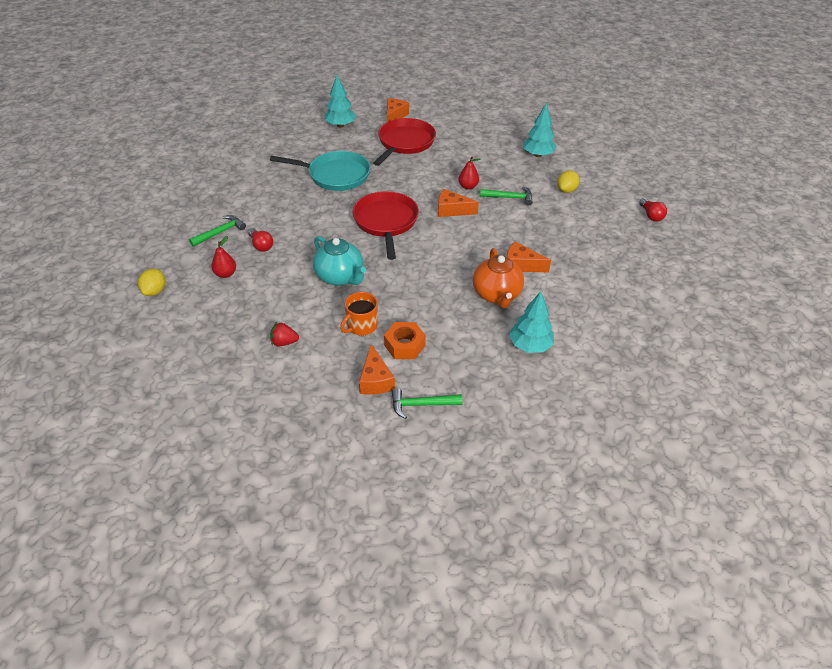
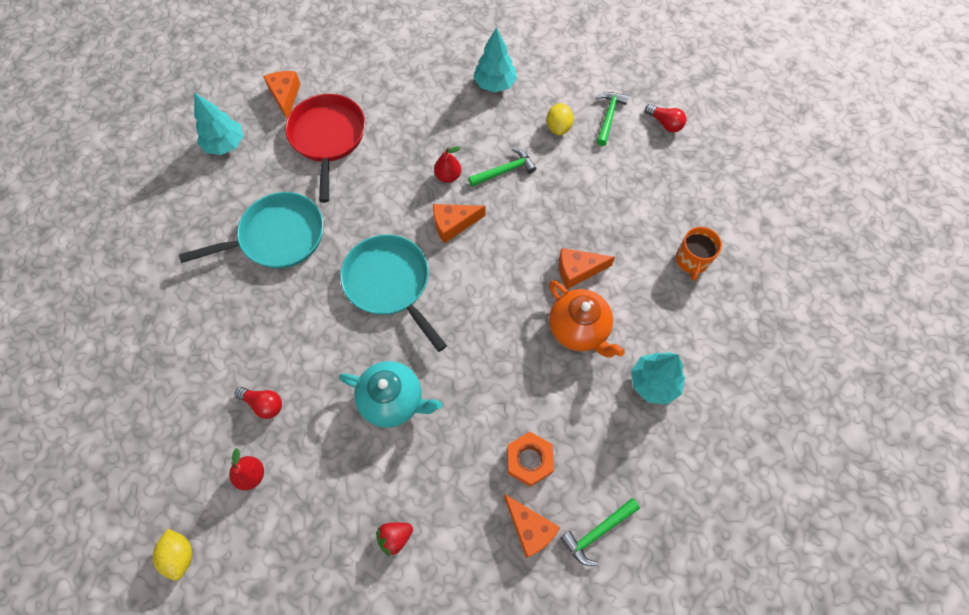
camera: 30 degrees left, 20 degrees up
(220, 232) = (195, 411): green hammer -> green hammer (608, 117)
(361, 326) = (465, 460): orange mug -> orange mug (692, 261)
(386, 222) = (390, 283): red pan -> turquoise pan

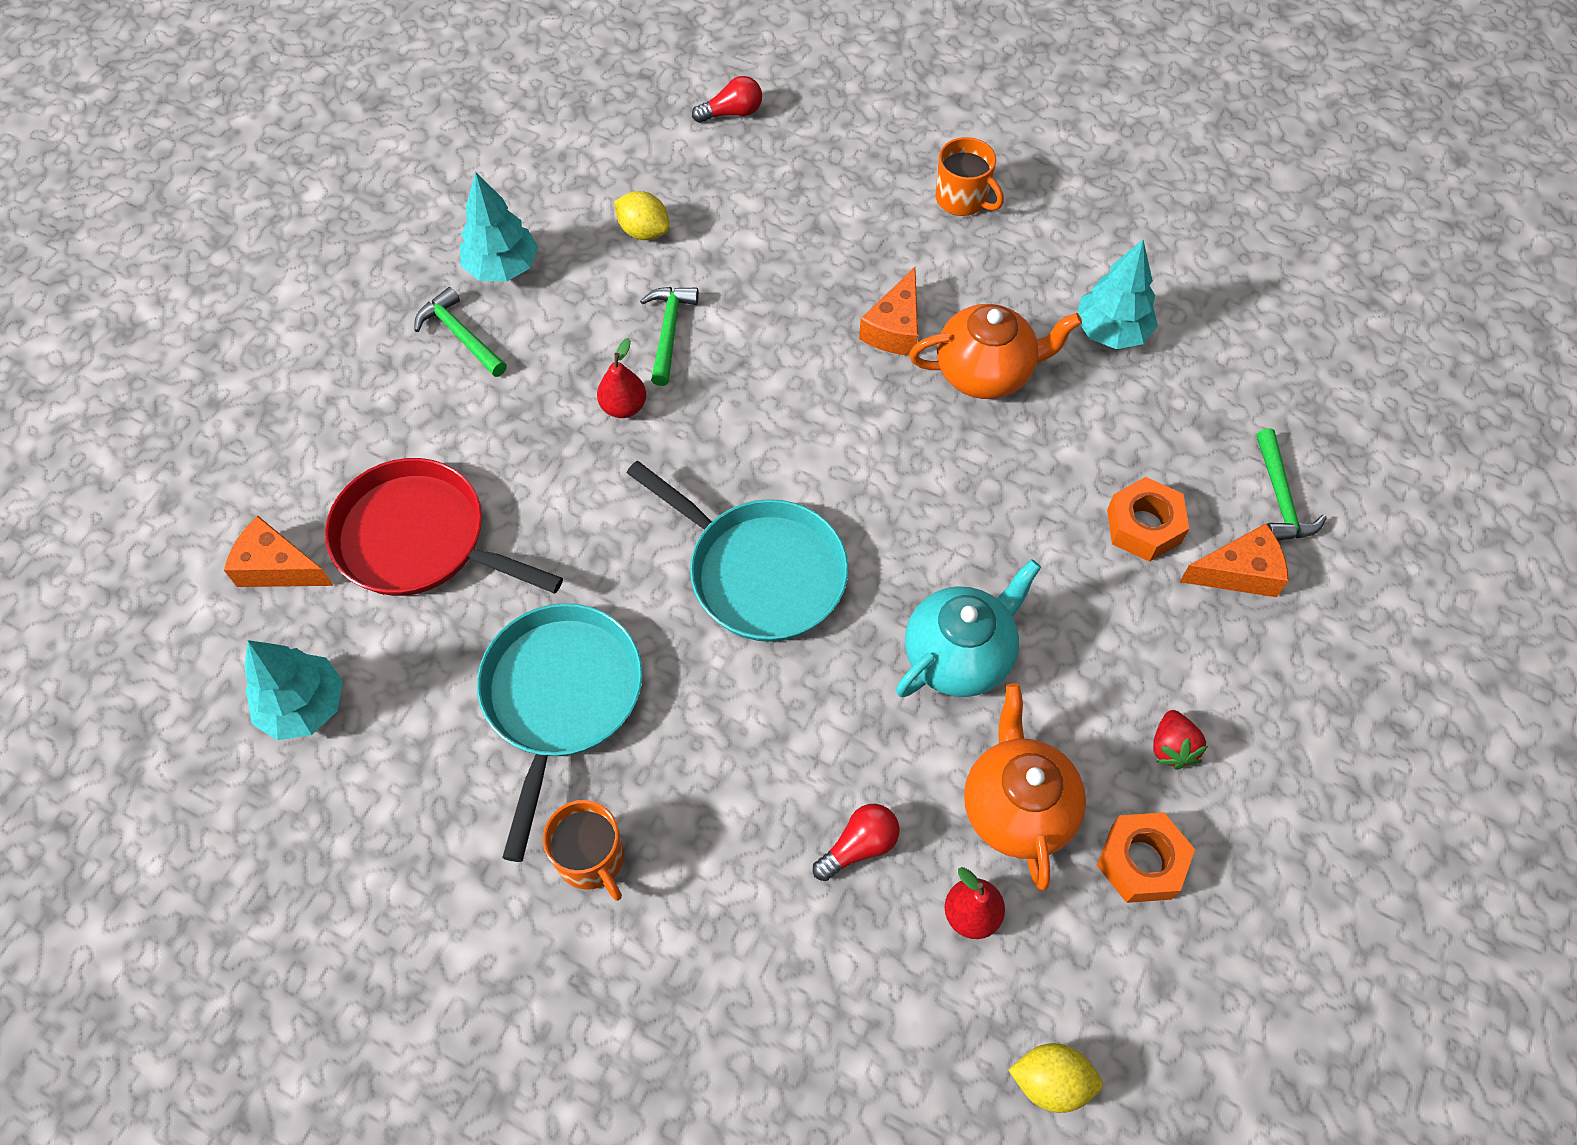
camera: 60 degrees left, 5 degrees down
(205, 292) = (592, 859): none -> orange mug
(319, 550) = (1141, 862): none -> orange nut
(320, 470) = (1017, 807): none -> orange teapot
(390, 283) = (760, 572): turquoise pan -> turquoise pan turned 135 degrees counterclockwise
(453, 224) = (714, 440): orange cheese -> none
(608, 117) = (672, 166): green hammer -> green hammer (461, 335)

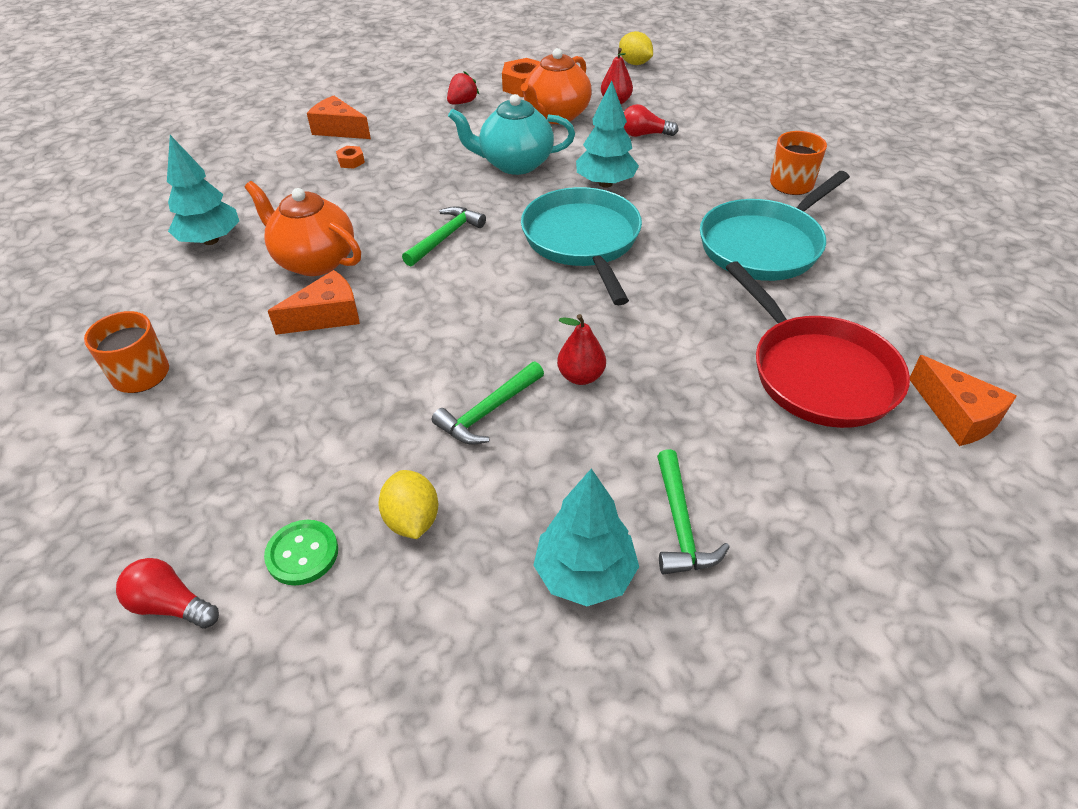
camera: 140 degrees left, 15 degrees down
(304, 706) = (957, 319): turquoise tree -> turquoise tree (605, 183)
(690, 175) = (302, 554): none -> green button
(1144, 526) = (351, 161): orange nut -> orange nut, size x0.51
(1280, 497) = (271, 141): green hammer -> green hammer (445, 237)

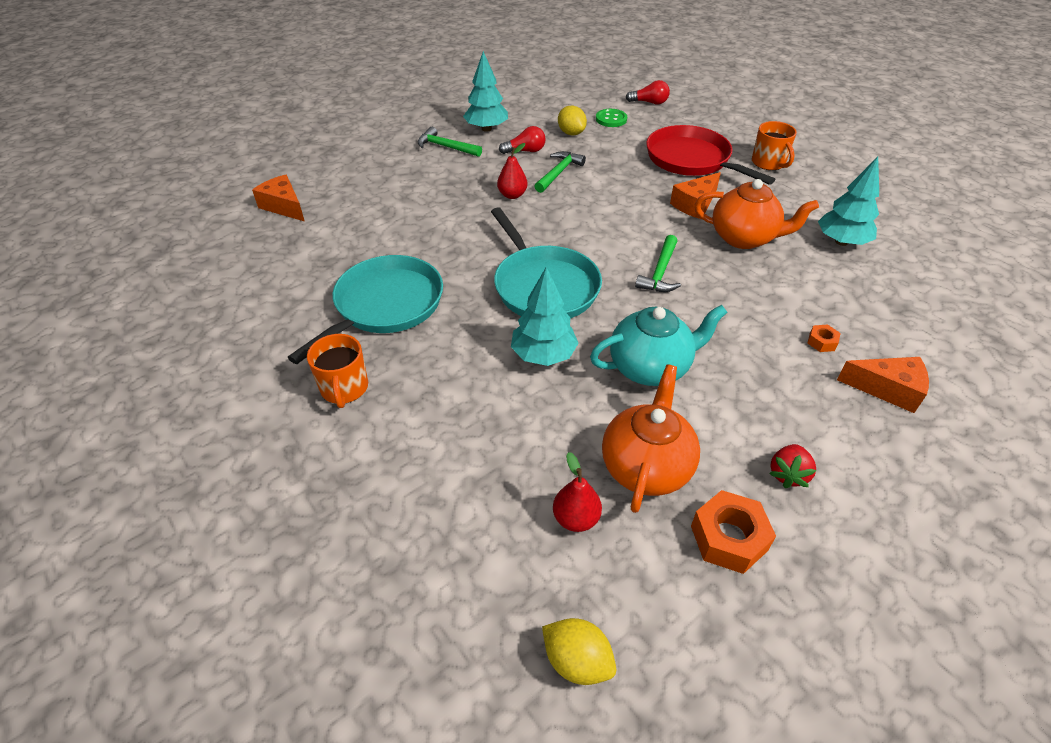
camera: 165 degrees right, 0 degrees up
(644, 134) = (519, 446): red light bulb -> red light bulb (525, 151)
(680, 524) = (446, 147): green hammer -> green hammer turned 45 degrees counterclockwise
(818, 373) = (363, 216): red pan -> red pan (691, 160)

